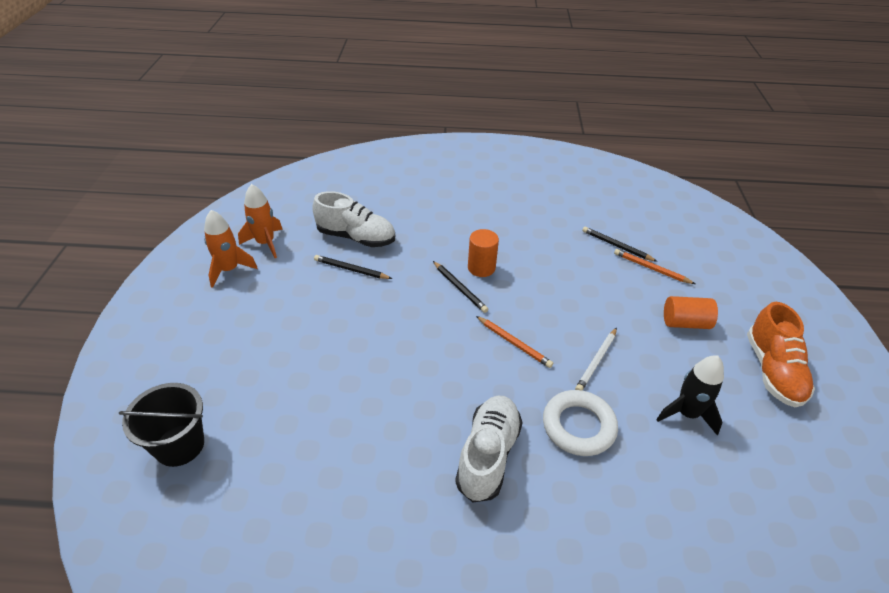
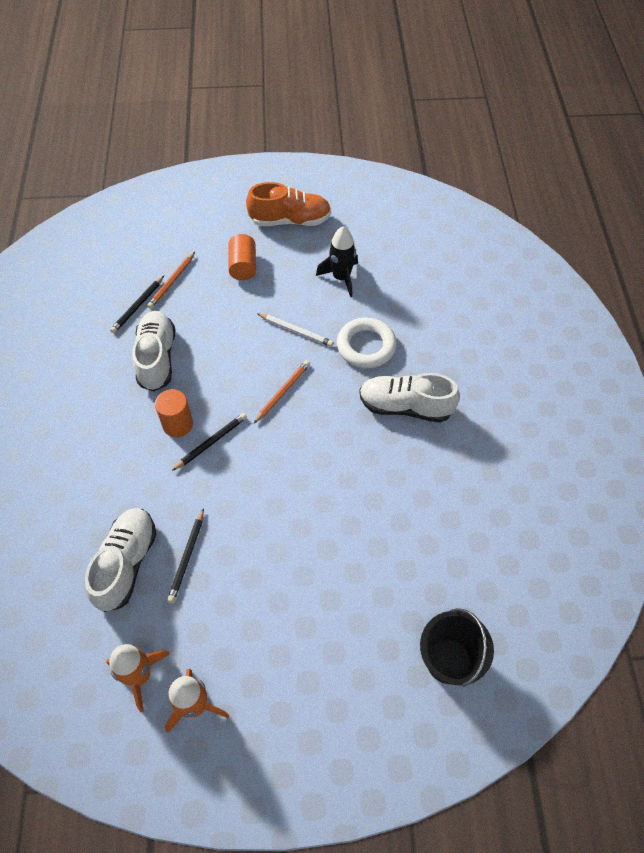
camera: 95 degrees left, 15 degrees up
(555, 257) = (157, 358): none -> white shoe

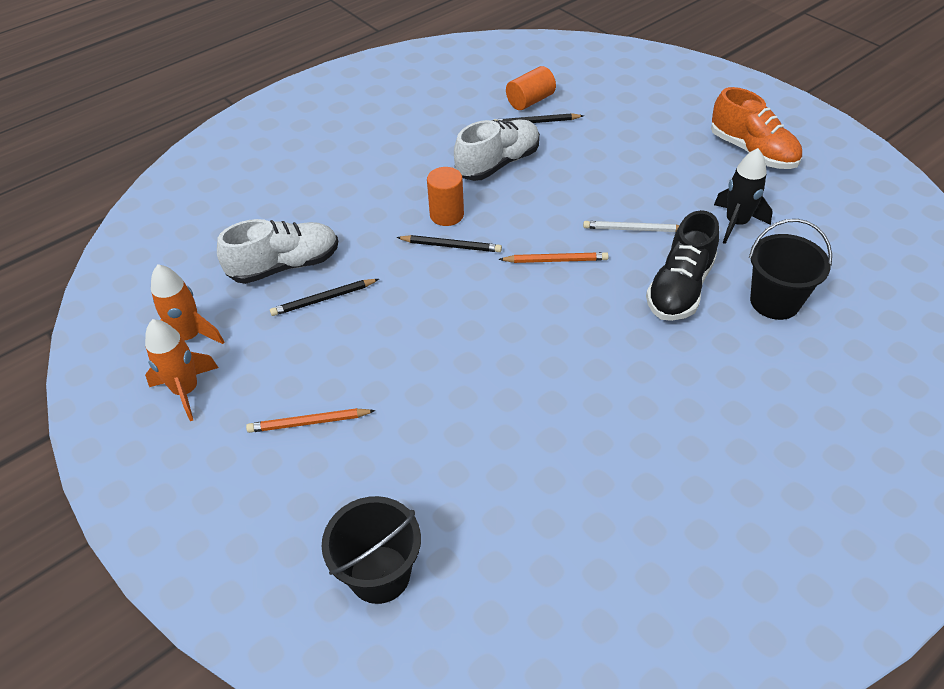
camera: 55 degrees right, 10 degrees down
(172, 282) = (584, 125): orange pencil -> orange pencil (309, 422)
(243, 266) = (658, 154): orange cylinder -> orange cylinder (530, 101)
(296, 331) = (633, 229): white pencil -> white pencil turned 105 degrees clockwise
(366, 346) = (679, 288): white ring -> black shoe
(405, 406) = (645, 361): white shoe -> none
(416, 310) = (774, 301): none -> black bucket

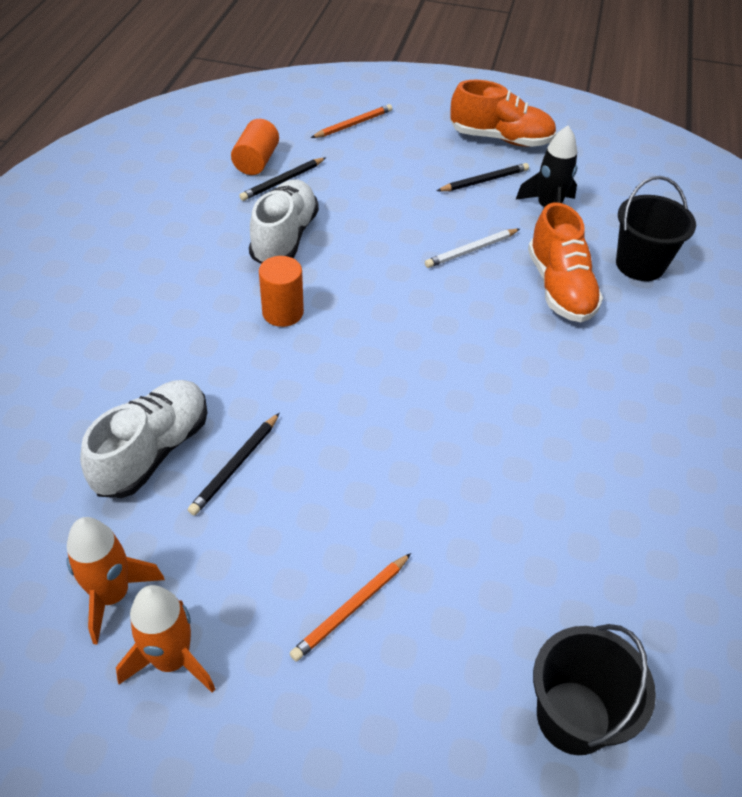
camera: 40 degrees left, 0 degrees up
(451, 246) = (318, 343): black pencil -> black pencil (484, 181)
(555, 260) = (432, 311): orange pencil -> orange pencil (353, 124)
(679, 288) = (559, 287): black shoe -> orange shoe

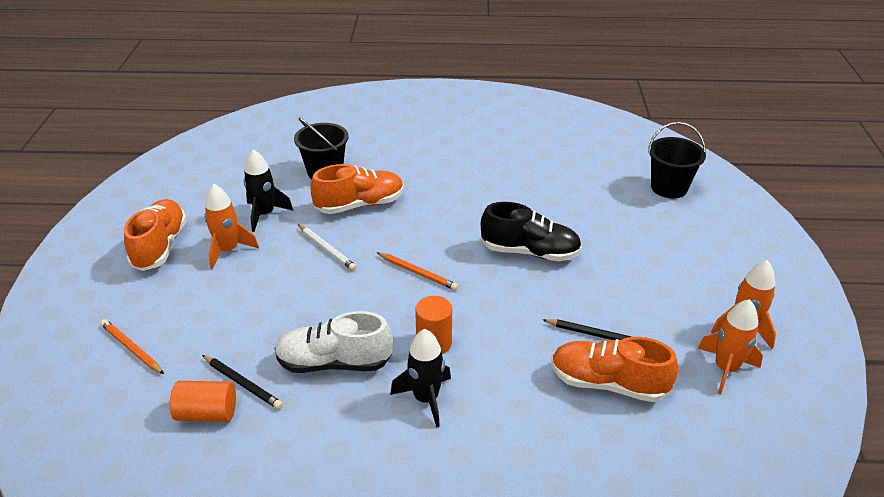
camera: 100 degrees left, 10 degrees down
(153, 451) = (608, 383): white shoe -> orange shoe
(207, 293) = (426, 399): none -> black rocket
(351, 608) = (663, 264): orange pencil -> orange pencil (417, 273)
(422, 441) = (530, 252): none -> black shoe
(484, 181) = (228, 250): black pencil -> orange rocket

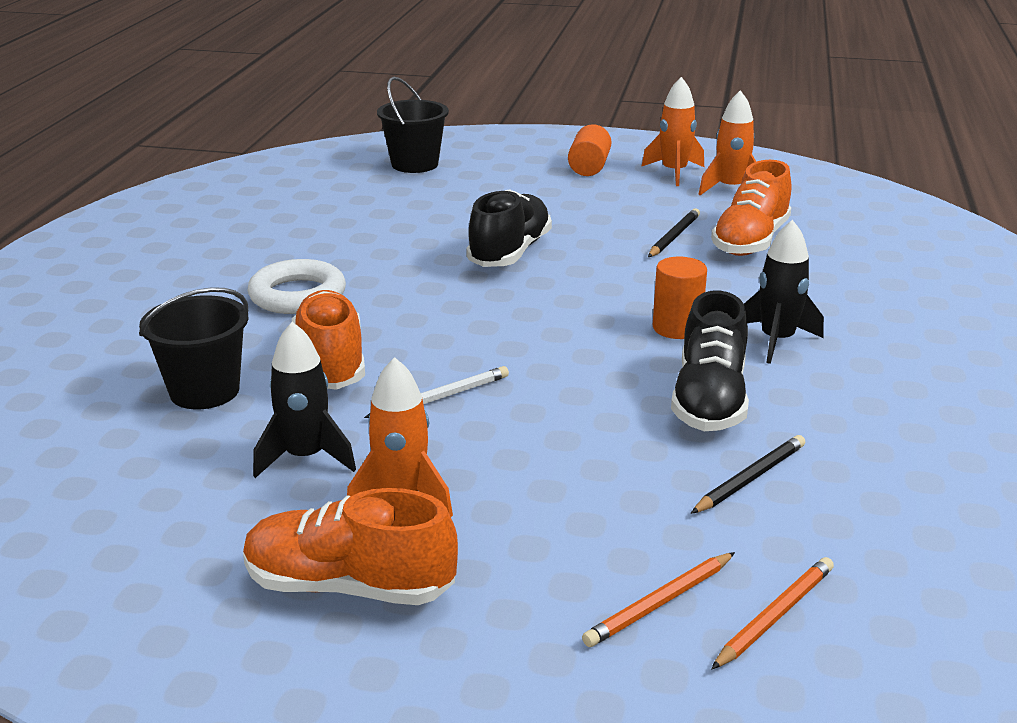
camera: 80 degrees left, 10 degrees down
(207, 413) = (814, 511): orange cylinder -> orange cylinder (589, 167)
(334, 362) = (709, 400): white shoe -> black shoe
(417, 273) = (528, 328): orange pencil -> orange pencil (775, 616)
(438, 178) = (297, 295): none -> white ring

